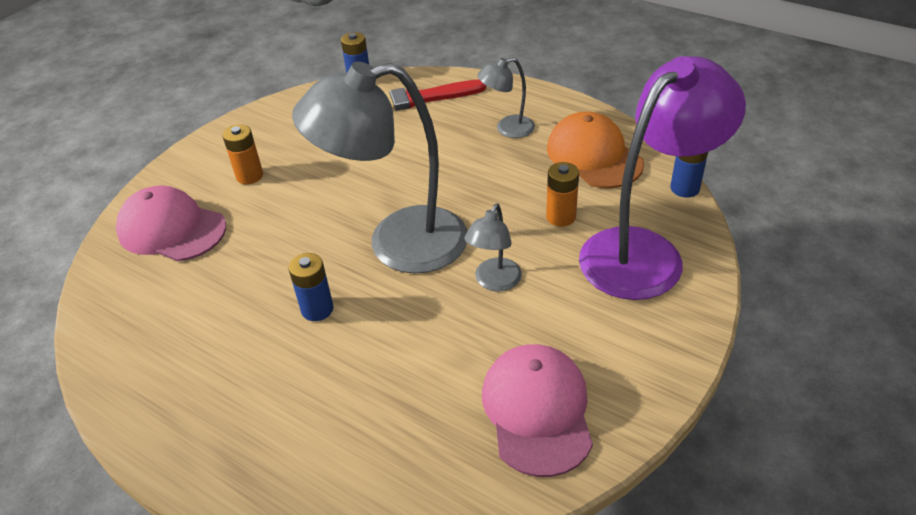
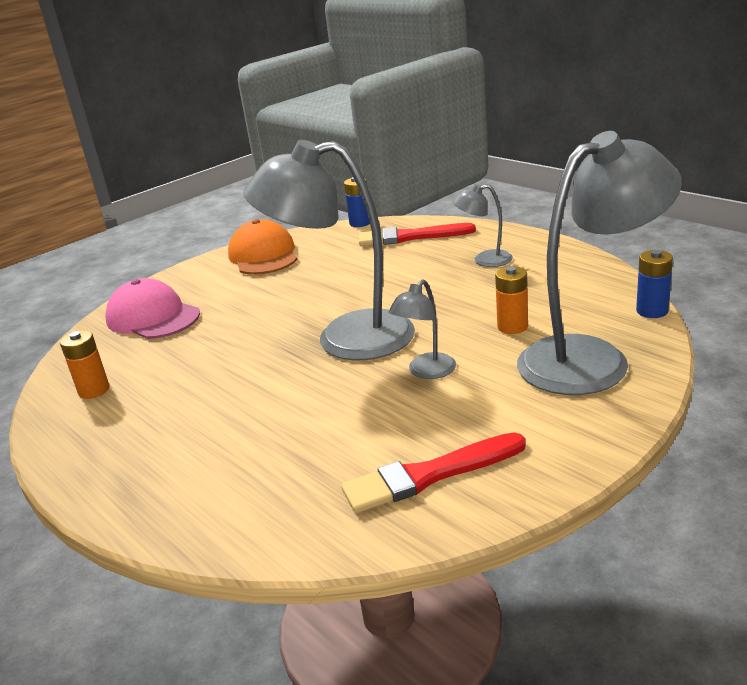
camera: 15 degrees right, 15 degrees down
(249, 176) = (235, 284): orange battery -> orange battery (94, 390)
(317, 309) = (251, 380): blue battery -> none
(537, 410) = (429, 475): pink cap -> red brush
(594, 156) = (564, 282): orange cap -> orange cap (263, 255)
(645, 252) = (591, 358): purple lamp -> grey lamp

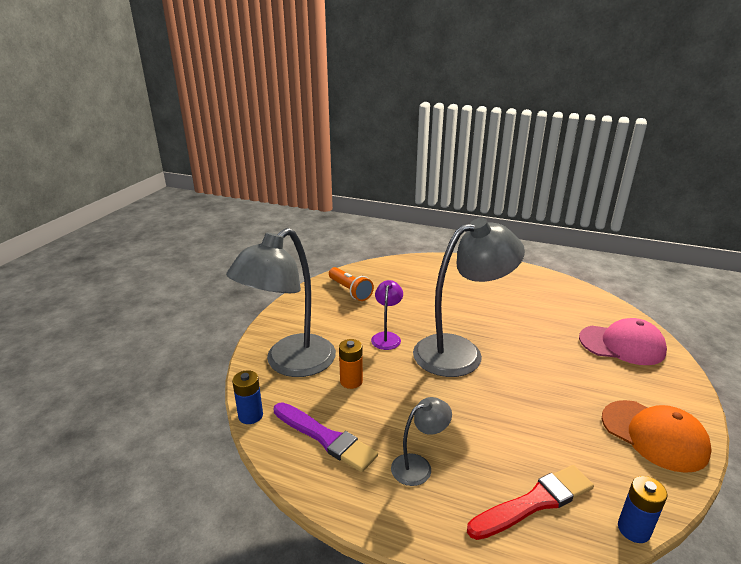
camera: 150 degrees right, 0 degrees up
(94, 390) = (562, 295): orange battery -> none
(426, 372) = (387, 337): grey lamp -> purple lamp
(429, 475) = (350, 291): red brush -> orange flashlight
(566, 285) = (325, 438): none -> purple brush

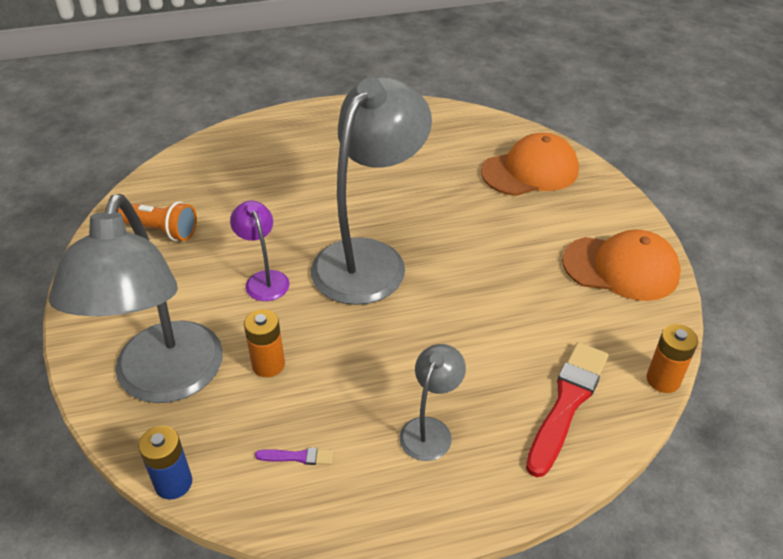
camera: 35 degrees left, 15 degrees up
(325, 438) = (298, 457): purple brush -> purple brush, size x0.43
(622, 345) = (530, 171): pink cap -> orange cap
(633, 529) = (663, 380): blue battery -> orange battery

